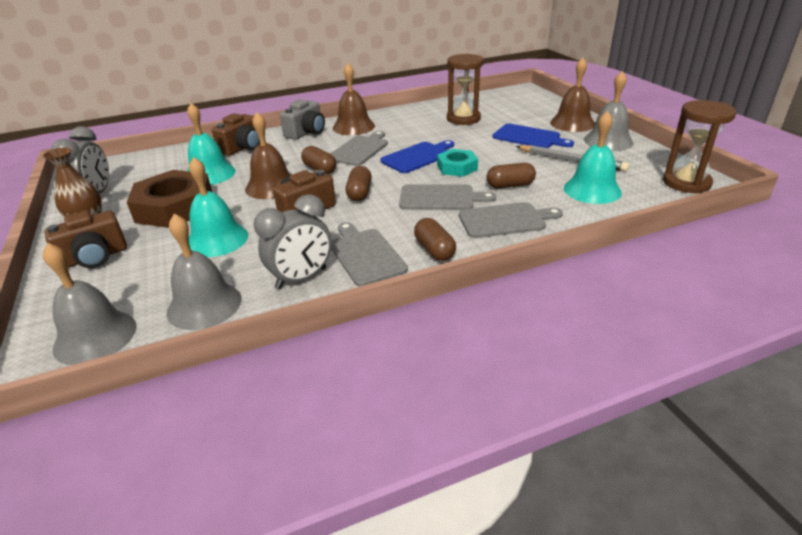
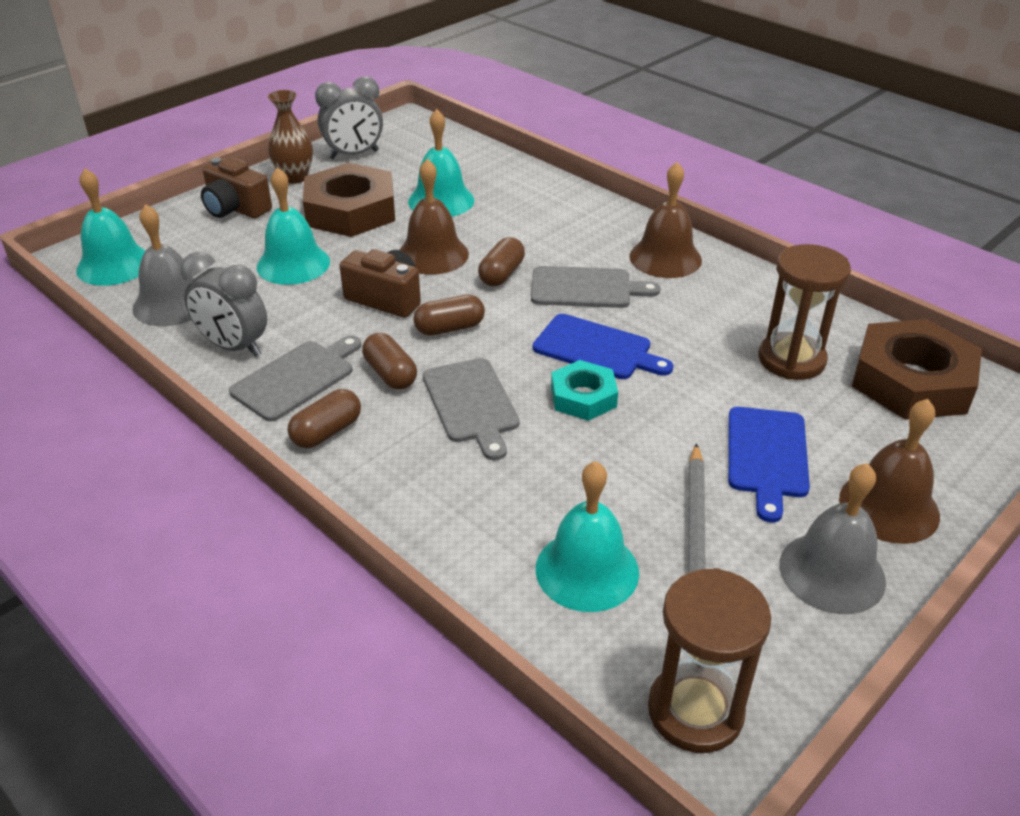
camera: 65 degrees right, 5 degrees up
(95, 337) = (114, 265): grey bell -> turquoise bell
(242, 148) = (528, 194): brown camera -> none
(306, 132) = (613, 225): grey camera -> none
(495, 102) = (911, 381): none -> brown nut
(505, 220) = (433, 482): grey cutting board -> none
(510, 185) = (550, 467): brown capsule -> brown capsule (390, 374)

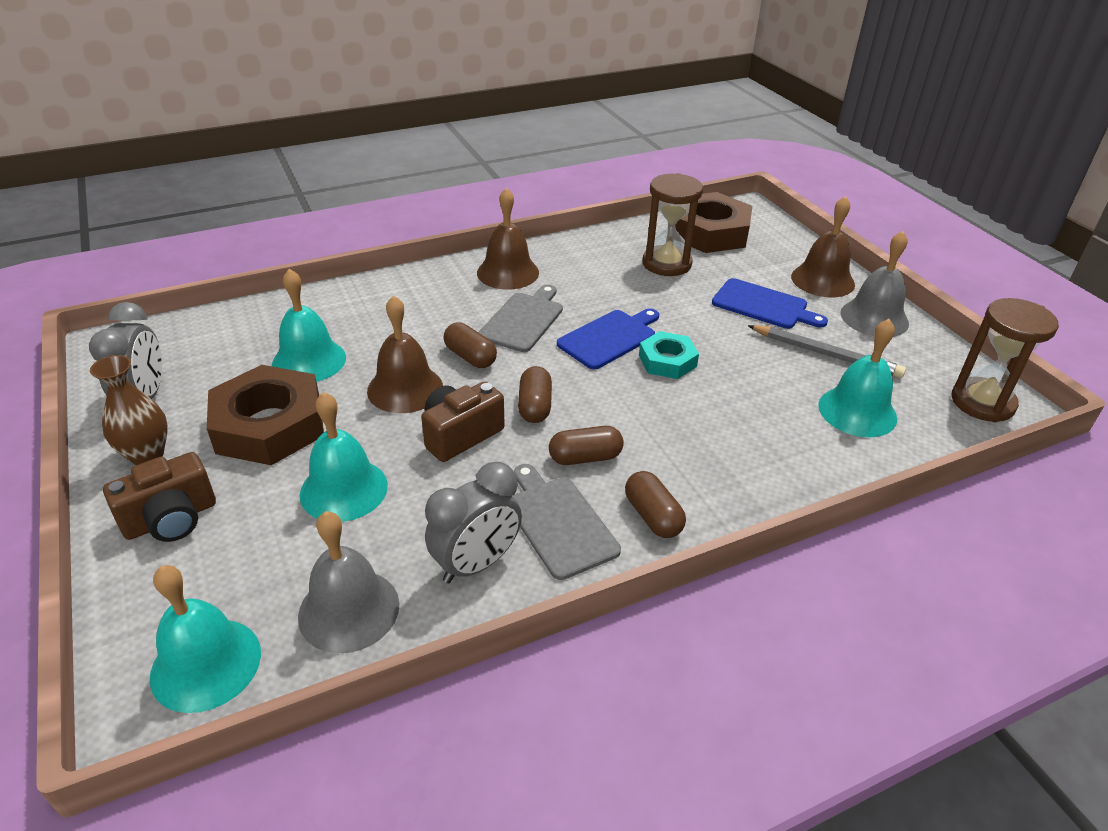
camera: 70 degrees left, 0 degrees up
(471, 404) = (650, 419): grey cutting board -> none

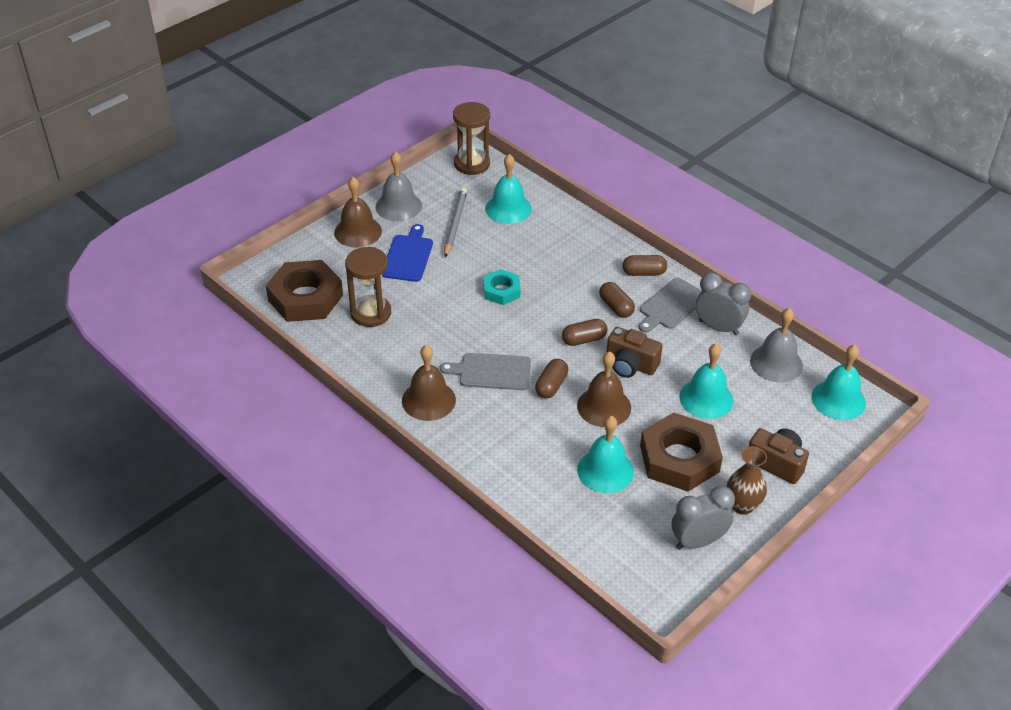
camera: 110 degrees left, 5 degrees up
(609, 338) = (490, 322): blue cutting board -> none
(653, 516) = (643, 273): brown capsule -> brown capsule turned 45 degrees clockwise

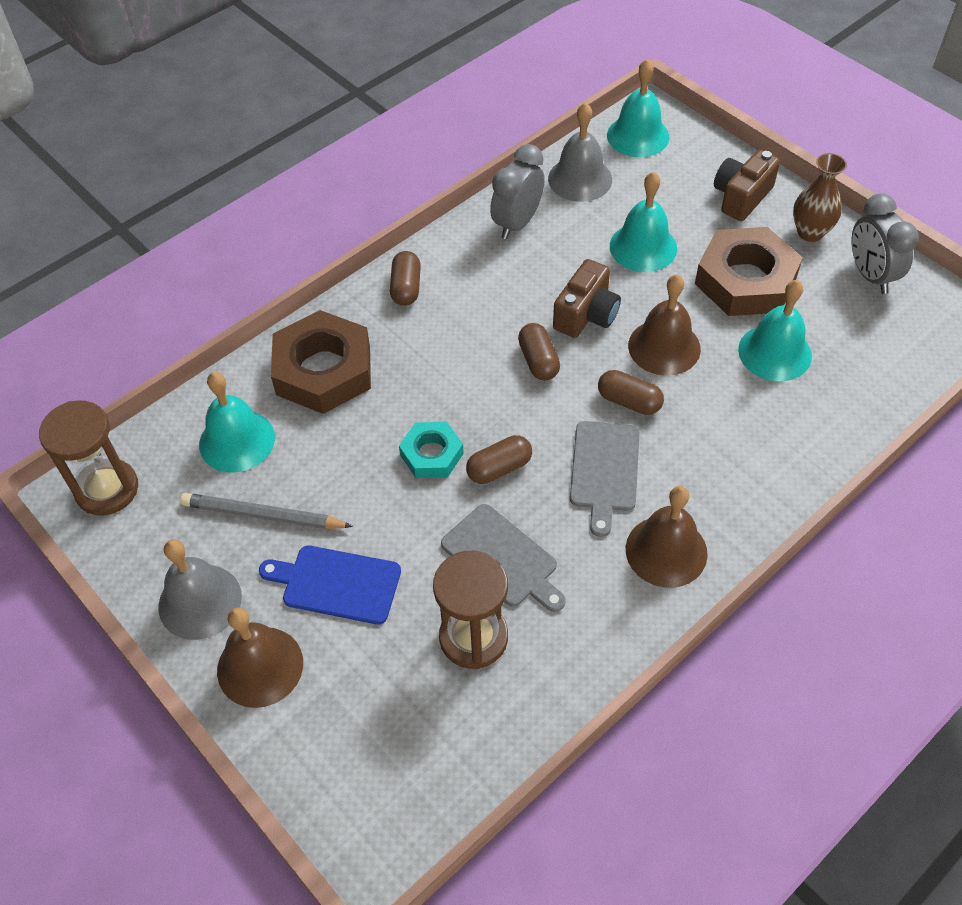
camera: 85 degrees left, 10 degrees up
(305, 297) = (429, 746): brown nut -> brown nut (323, 370)
(616, 307) = (474, 322): brown capsule -> brown capsule (499, 468)
(671, 305) = (473, 265): grey cutting board -> grey cutting board (502, 558)

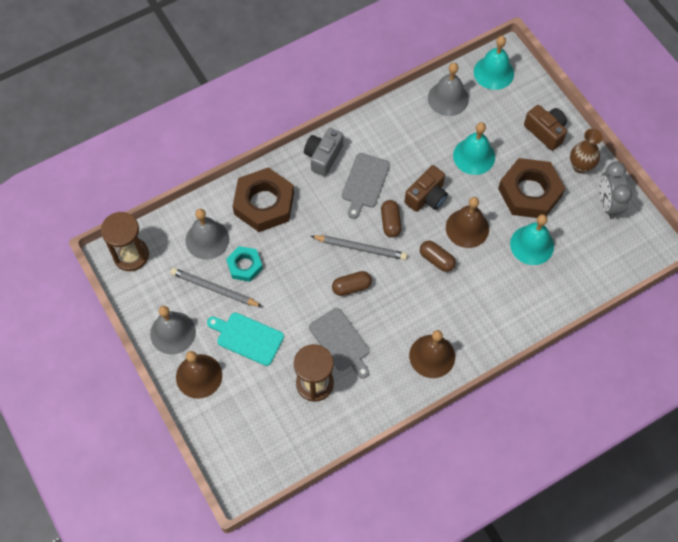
camera: 10 degrees right, 10 degrees up
(237, 440) = (207, 239): turquoise bell -> grey bell
(337, 584) = (247, 338): blue cutting board -> turquoise cutting board
(406, 288) = (323, 157): brown capsule -> grey camera
(431, 454) = (315, 270): turquoise nut -> turquoise nut (244, 266)
(499, 407) = (361, 248): none -> grey pencil
(517, 223) = (401, 124): grey clock -> none
(604, 470) = (410, 300): grey cutting board -> grey cutting board (364, 183)
(741, 197) = (545, 132): brown camera -> brown camera turned 90 degrees clockwise

